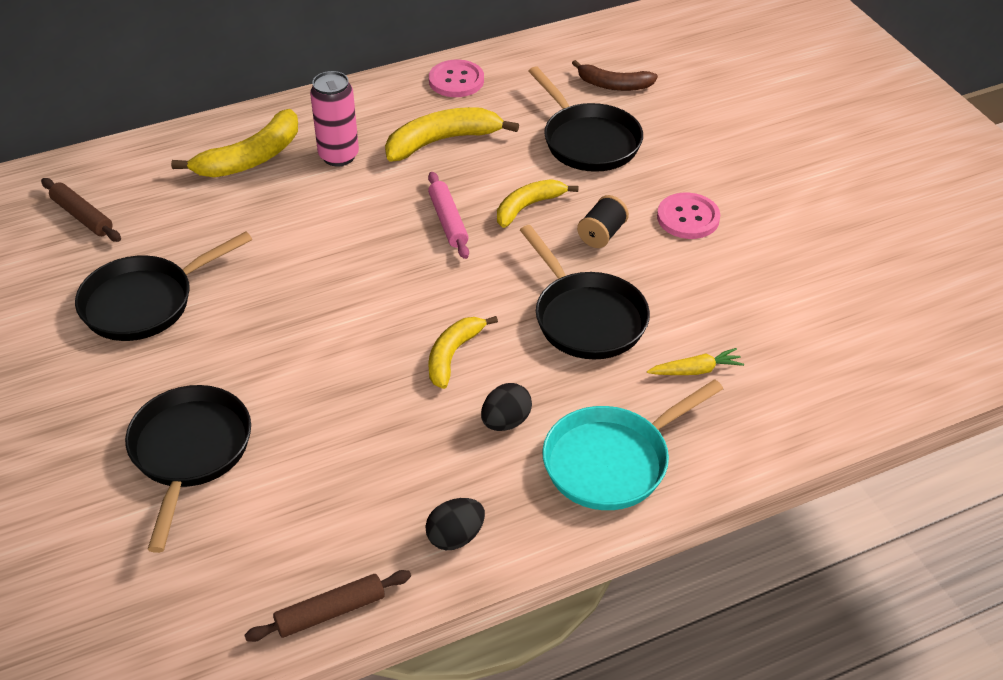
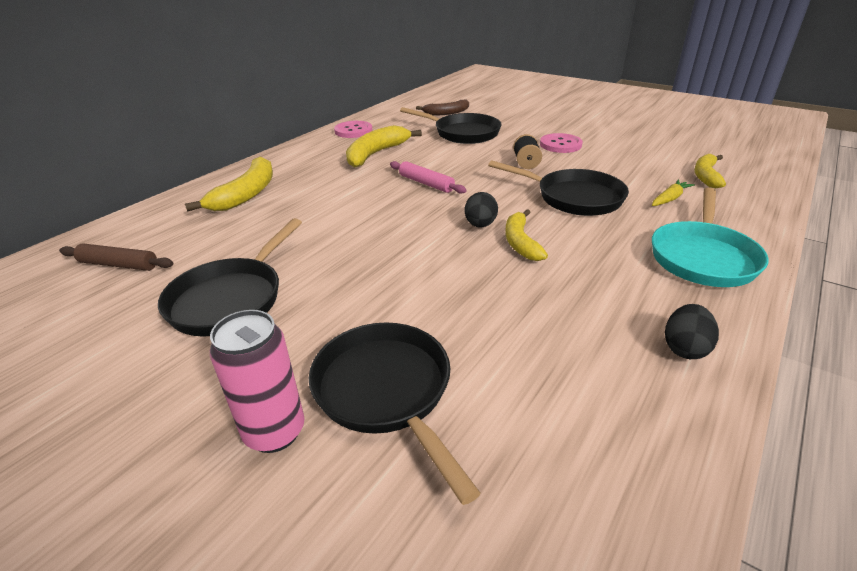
camera: 30 degrees left, 10 degrees down
(330, 612) = (682, 466): brown rolling pin -> none
(339, 156) = (313, 176): pink can -> pink can (274, 432)
(506, 422) = (607, 263): black egg -> black egg (480, 225)
(528, 207) = (467, 164): yellow banana -> yellow banana (706, 176)

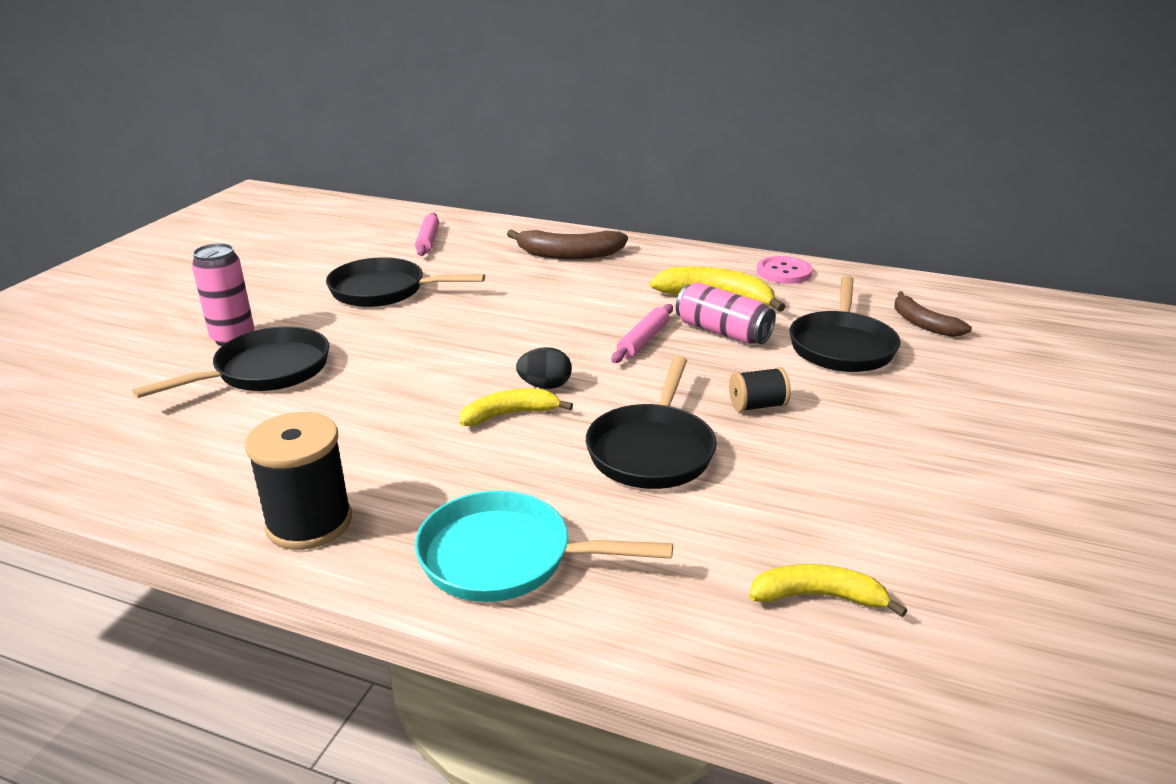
camera: 75 degrees right, 5 degrees down
(119, 264) = (428, 241): brown rolling pin -> pink rolling pin
(246, 194) = (569, 255): yellow banana -> brown banana
(427, 159) = (722, 332): none -> pink can
(560, 145) = (860, 434): pink button -> none
(669, 199) = (690, 542): yellow carrot -> none
(684, 348) = (309, 523): black egg -> black spool

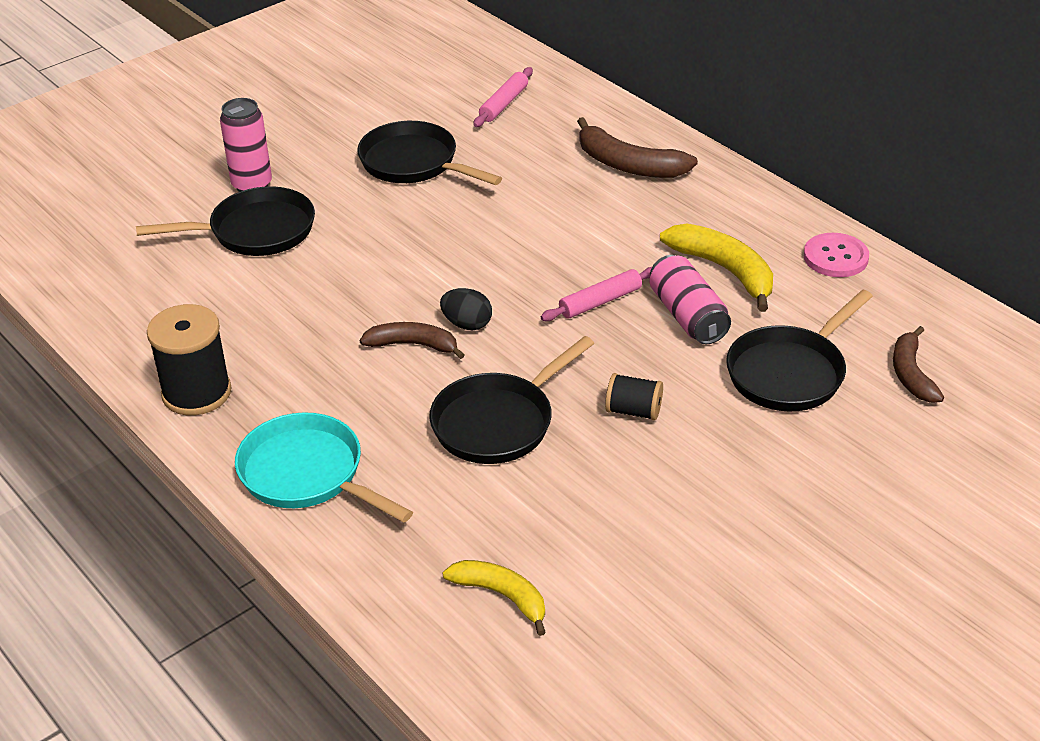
camera: 30 degrees right, 10 degrees up
(509, 414) = (413, 345): yellow banana -> brown banana

